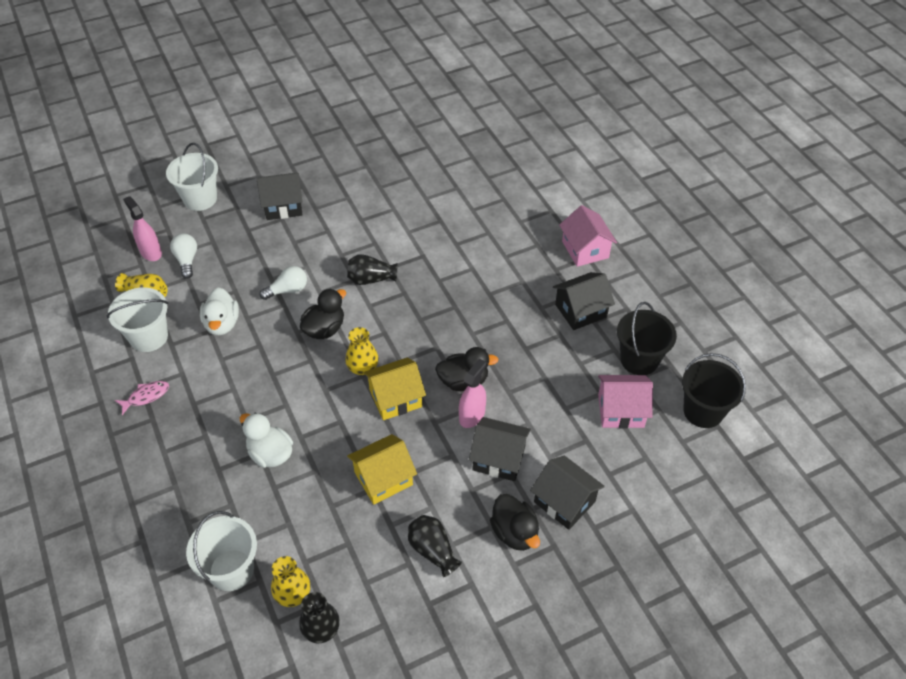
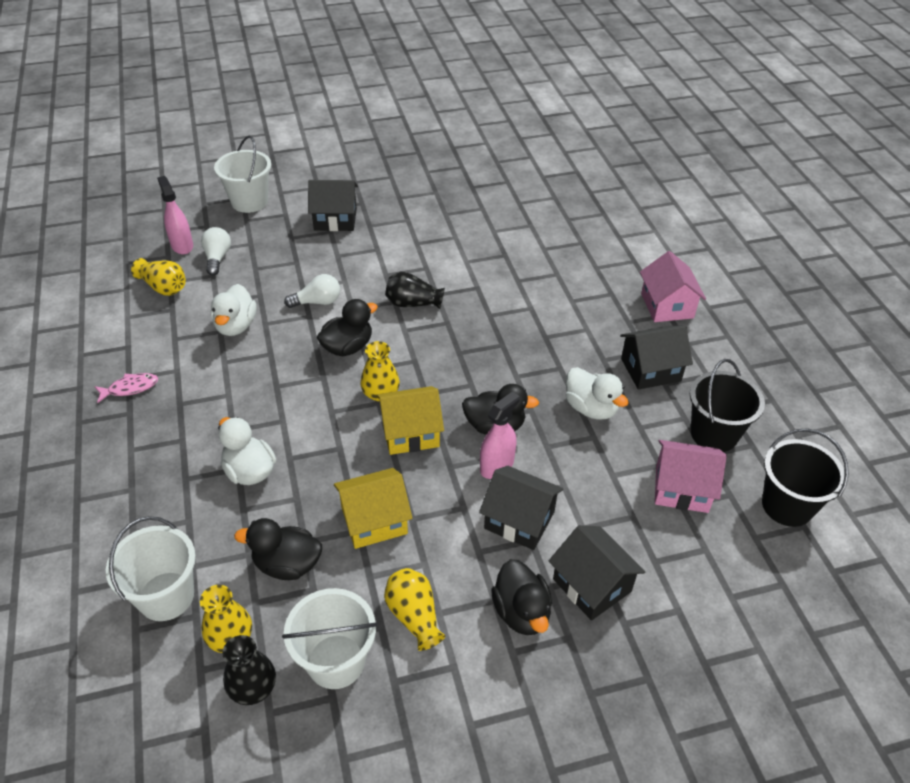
camera: 10 degrees right, 5 degrees down
(149, 337) = (153, 328): white bucket -> white bucket (336, 661)
(322, 527) = (287, 564): none -> black duck
(433, 550) = (414, 616): black vase -> yellow vase
(538, 353) = (591, 408): none -> white duck

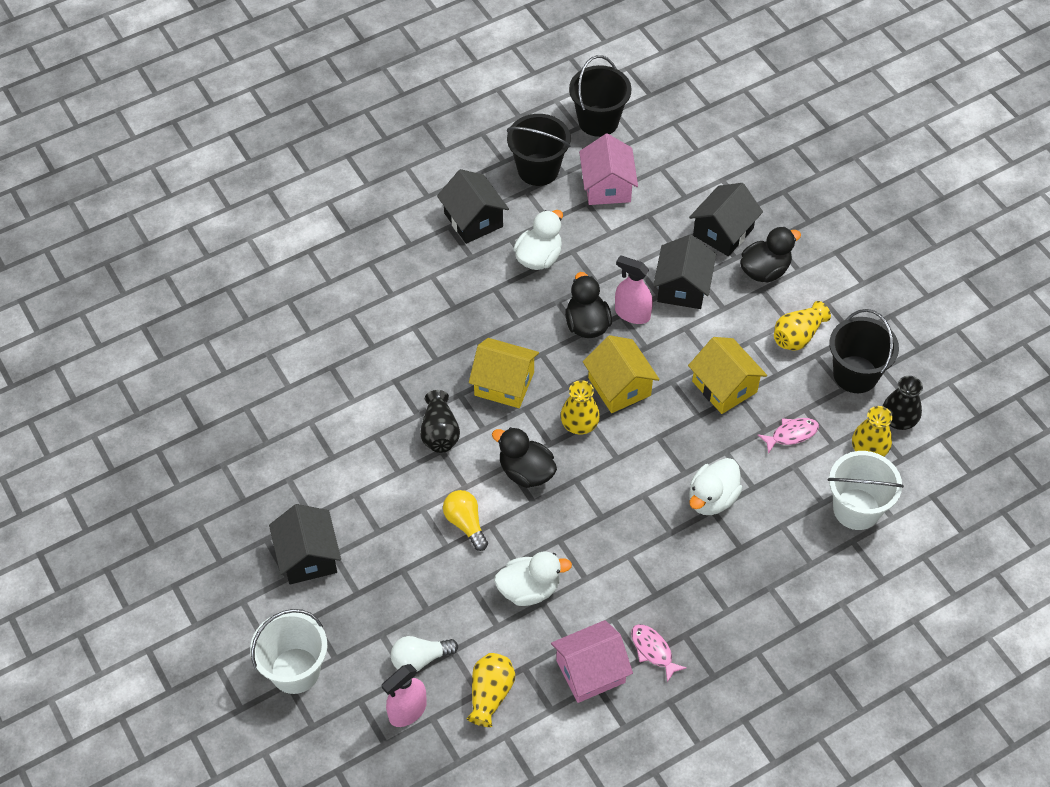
camera: 105 degrees left, 10 degrees up
(287, 564) = (791, 434): black duck -> pink fish
(317, 302) = (465, 523): white light bulb -> yellow light bulb
(336, 661) = (855, 374): white bucket -> black bucket
(447, 352) = (504, 384): none -> yellow house
(667, 306) = (376, 216): pink house -> pink house (590, 671)

